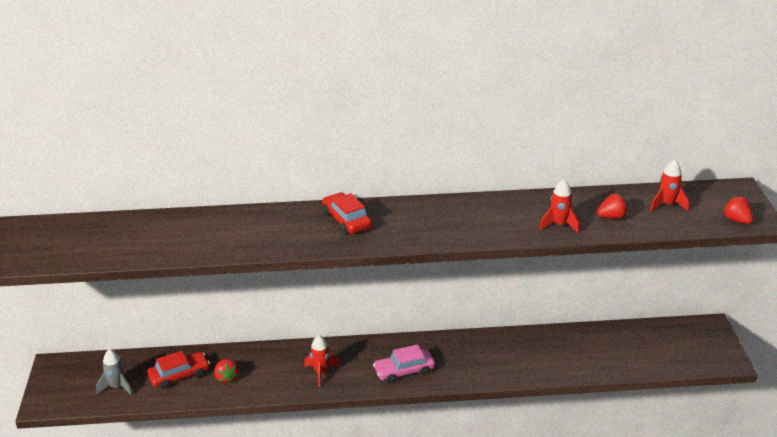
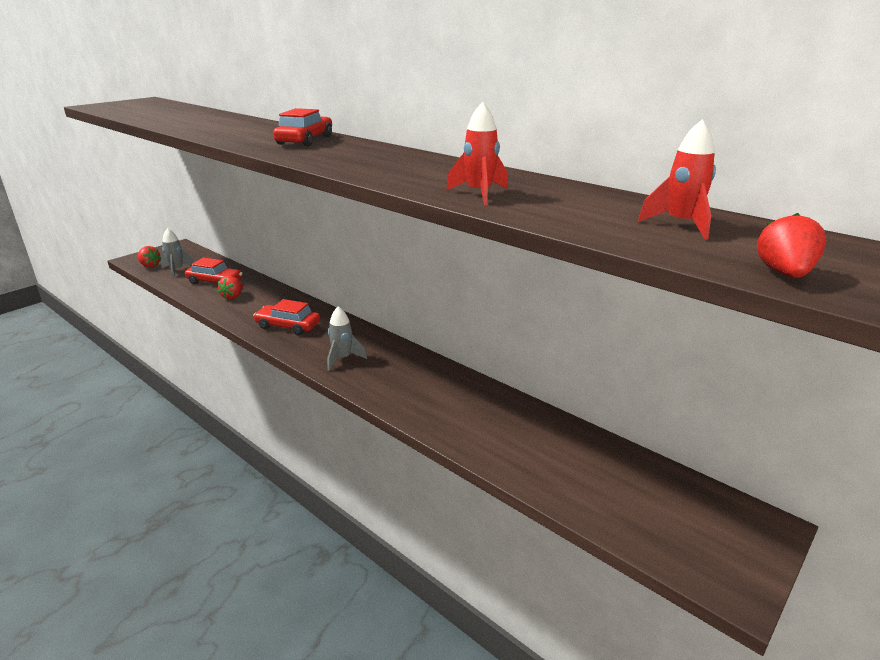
camera: 45 degrees right, 5 degrees down
(321, 373) = (288, 326): red rocket -> red car
(404, 371) = (343, 359): pink car -> grey rocket
(612, 217) = (565, 209): red strawberry -> red strawberry (150, 265)

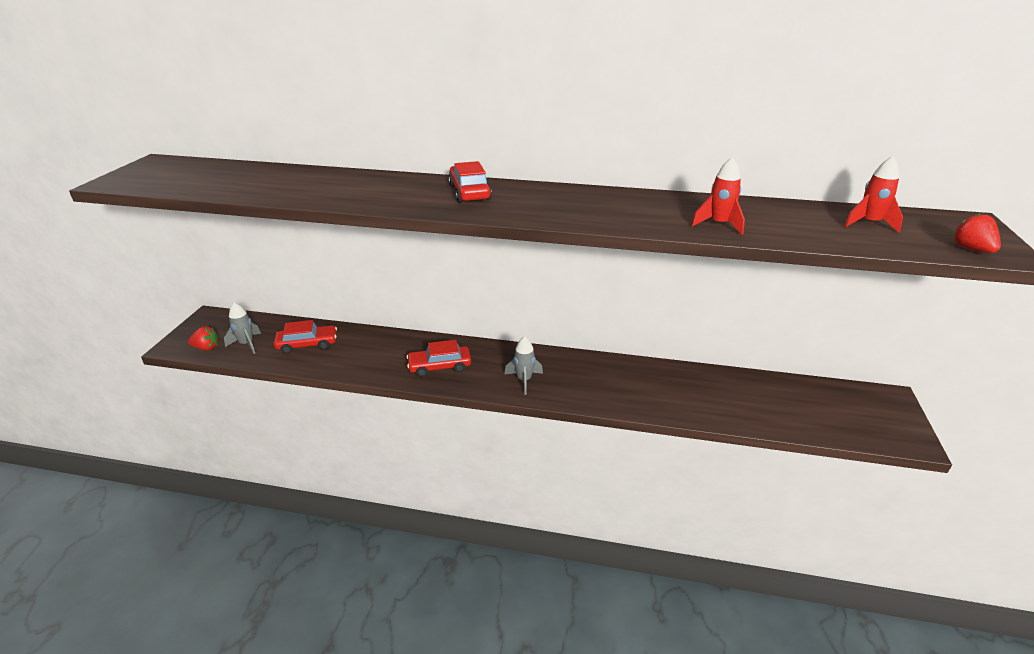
camera: 30 degrees left, 5 degrees up
(233, 296) = (348, 354): red strawberry -> none

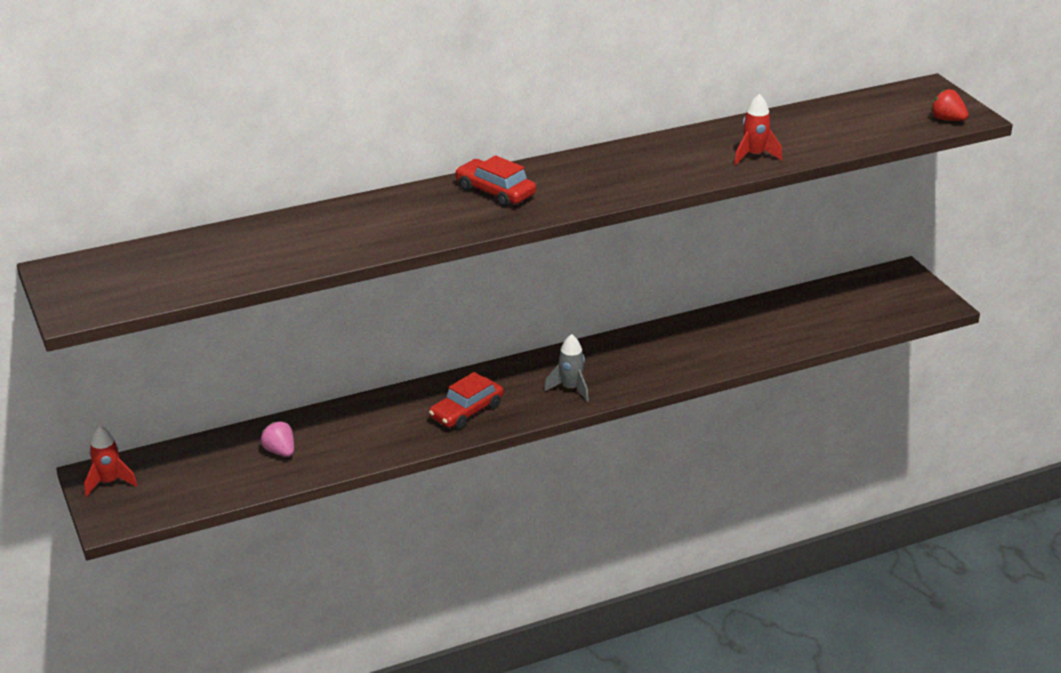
camera: 35 degrees left, 0 degrees up
(206, 348) = (157, 506): red strawberry -> none
(246, 344) = (203, 482): grey rocket -> none
(307, 344) = (280, 451): red car -> pink strawberry
(869, 223) = (862, 116): red rocket -> red rocket (109, 482)

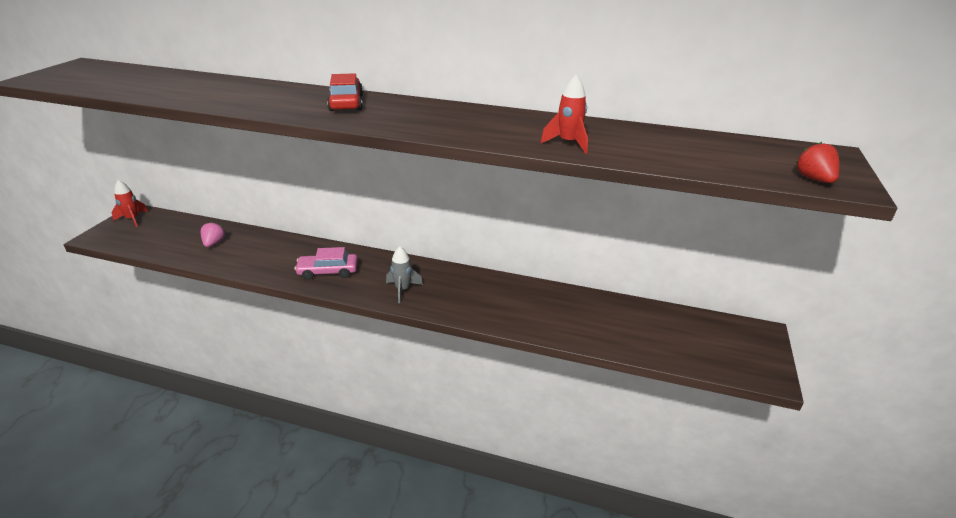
camera: 40 degrees right, 0 degrees up
(466, 411) = (328, 271): red car -> pink car

